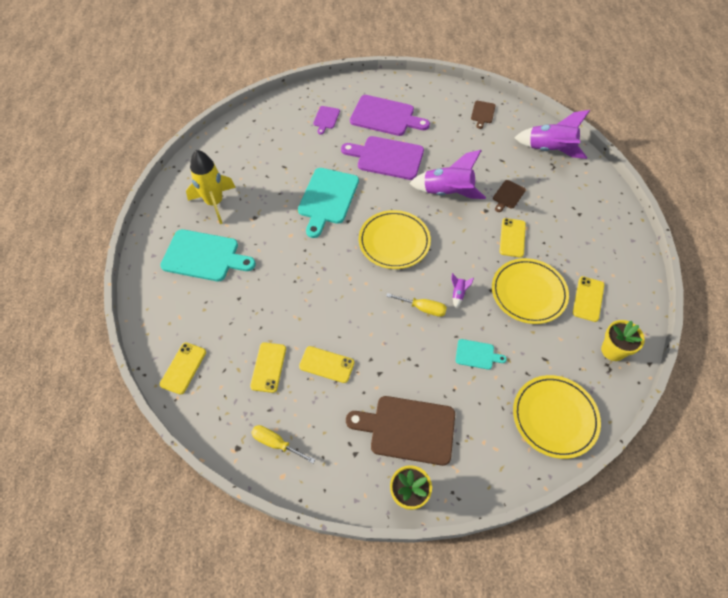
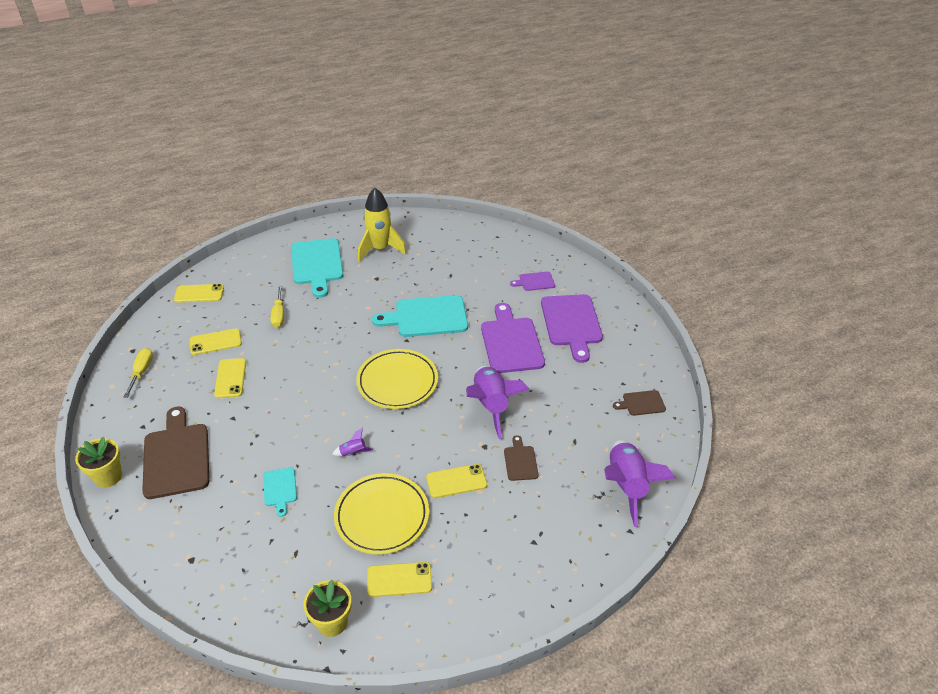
camera: 65 degrees right, 15 degrees down
(423, 308) = (321, 429): yellow screwdriver -> yellow screwdriver (279, 315)
(508, 195) = (520, 461): brown cutting board -> brown cutting board turned 75 degrees clockwise
(554, 417) = (221, 579): yellow plate -> none

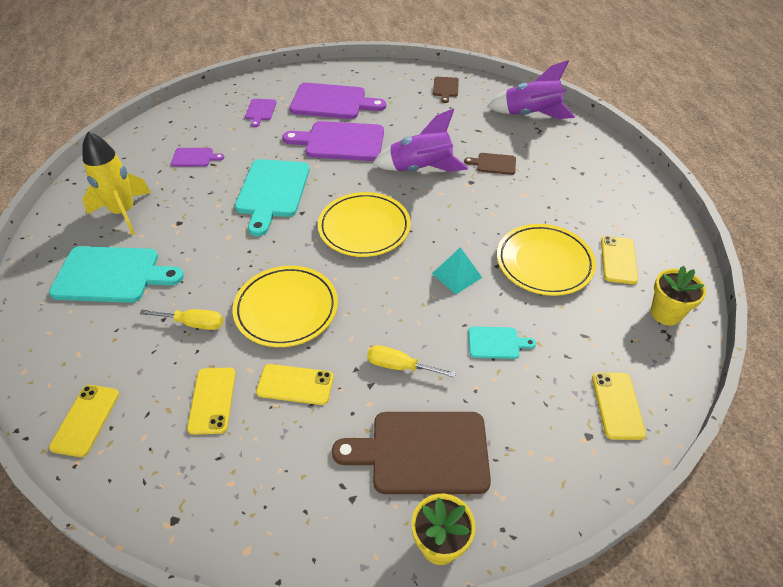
camera: 75 degrees left, 5 degrees up
(142, 372) = (233, 503): yellow screwdriver -> yellow screwdriver (399, 366)
(298, 357) = (286, 309): none -> yellow plate
(353, 452) = (457, 275): purple rocket -> turquoise pyramid
(455, 263) = (194, 157): none -> purple cutting board
(456, 481) = (509, 206): yellow phone -> yellow phone (617, 405)

